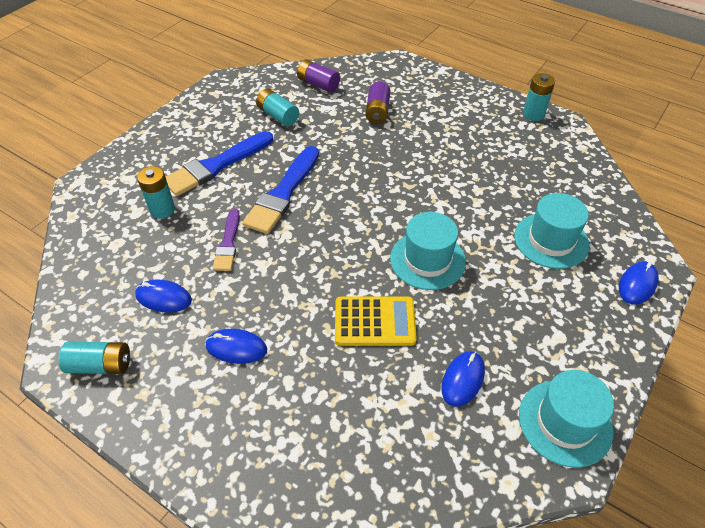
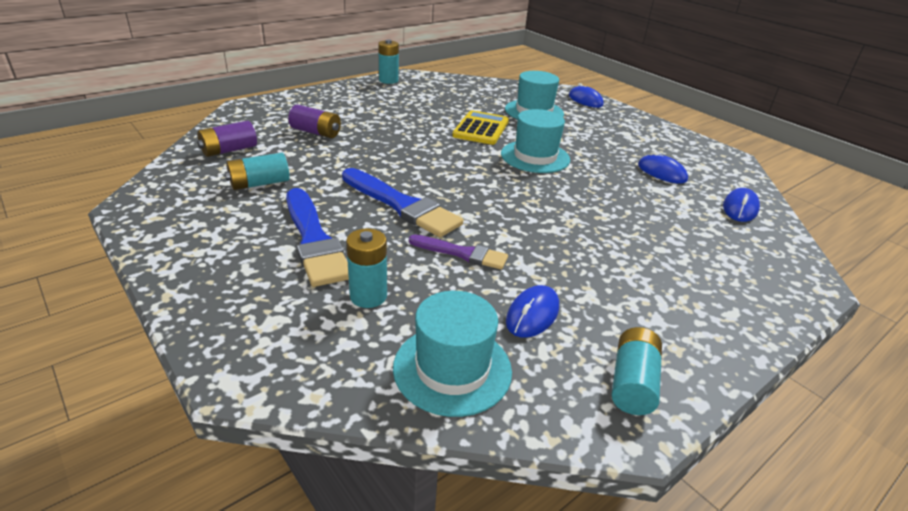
camera: 75 degrees left, 15 degrees down
(236, 348) = (618, 272): blue mouse -> blue mouse (740, 208)
(375, 322) = (598, 193): yellow calculator -> yellow calculator (481, 129)
(565, 422) = (697, 149): turquoise hat -> turquoise hat (452, 369)

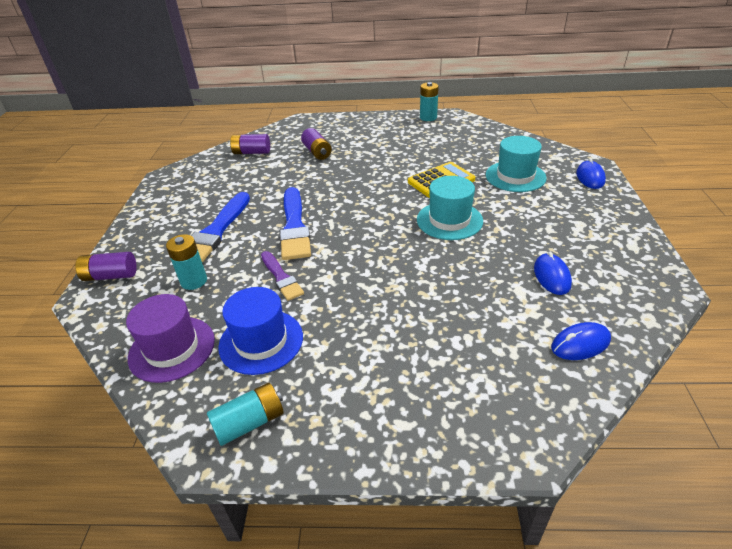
camera: 45 degrees right, 5 degrees up
(237, 339) = (111, 276): none -> purple battery
(259, 183) = (237, 182): turquoise battery -> none
(452, 369) = (172, 348): turquoise hat -> purple hat
(532, 314) = (261, 341): blue mouse -> blue hat

